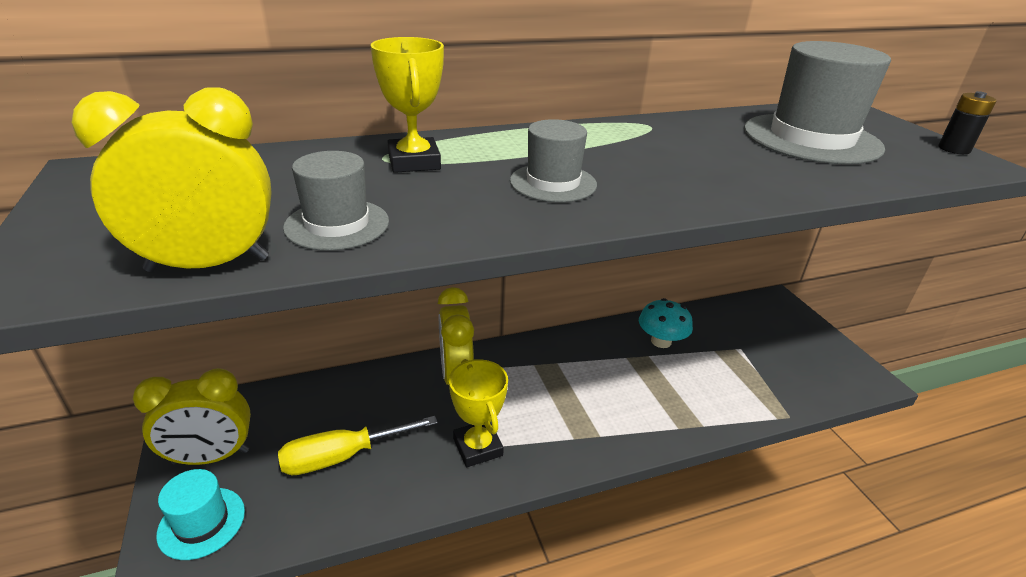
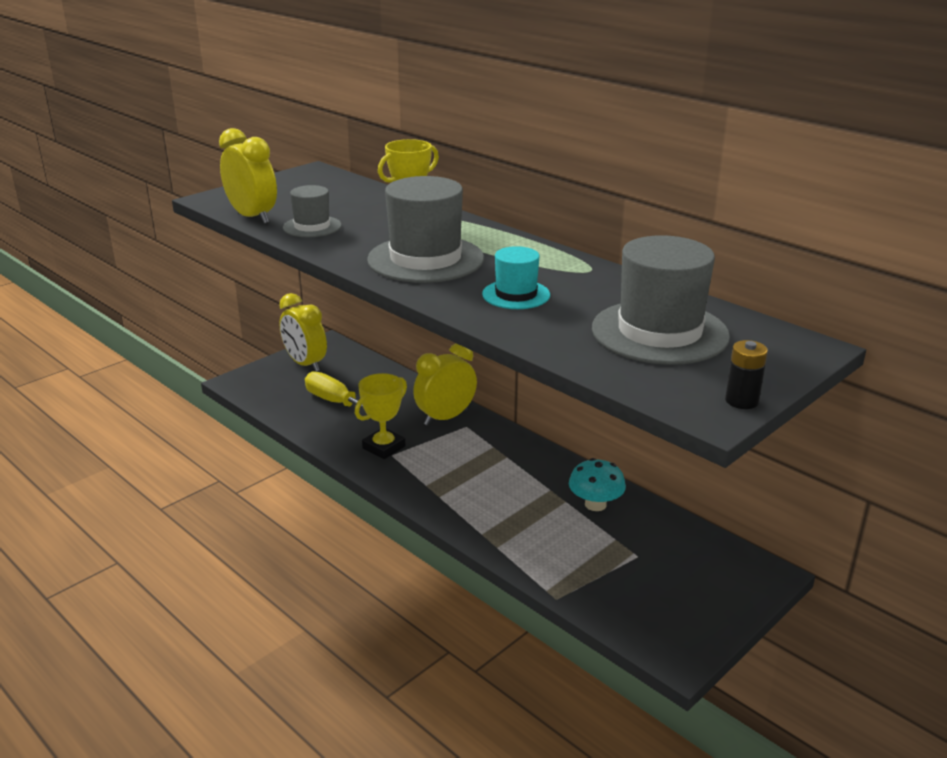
camera: 65 degrees right, 5 degrees down
(201, 522) = (262, 381): turquoise hat -> turquoise hat (516, 295)
(553, 183) = (425, 259): grey hat -> grey hat, size x1.85

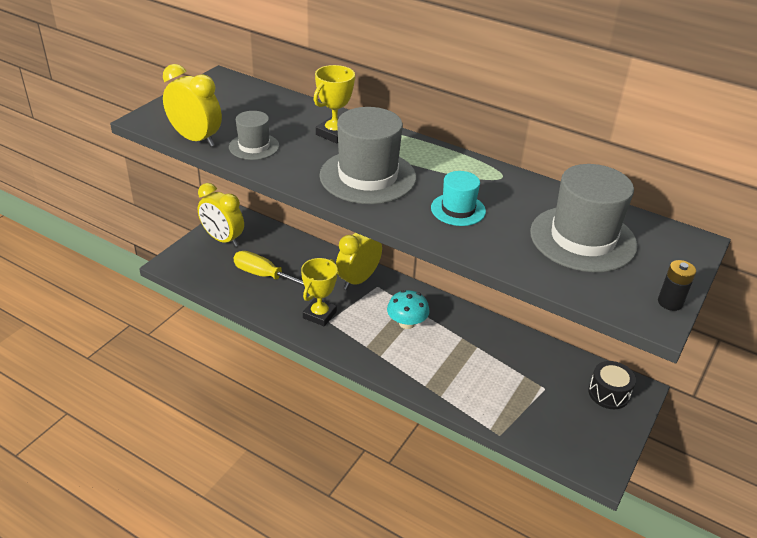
camera: 15 degrees left, 10 degrees up
(595, 504) = (500, 347): turquoise mushroom -> turquoise mushroom (407, 323)
(723, 572) = (608, 393): none -> black drum

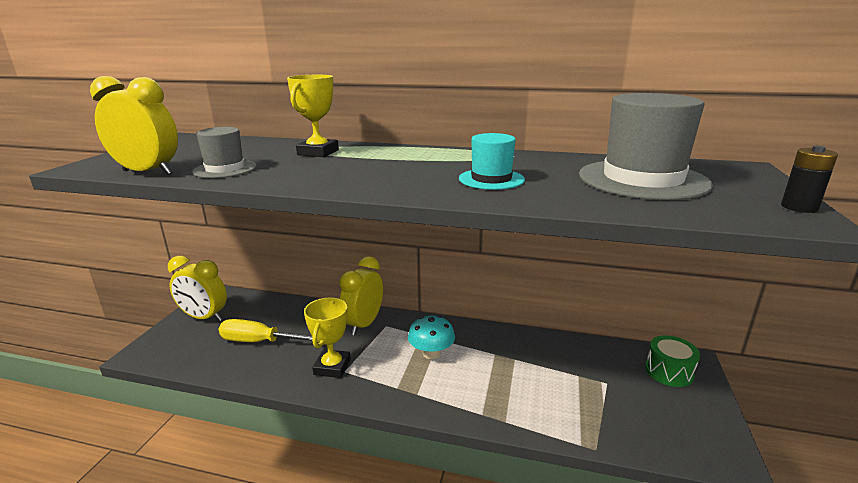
camera: 15 degrees left, 15 degrees down
(368, 176) = (372, 172): grey hat -> none
(608, 393) = (669, 371): black drum -> green drum

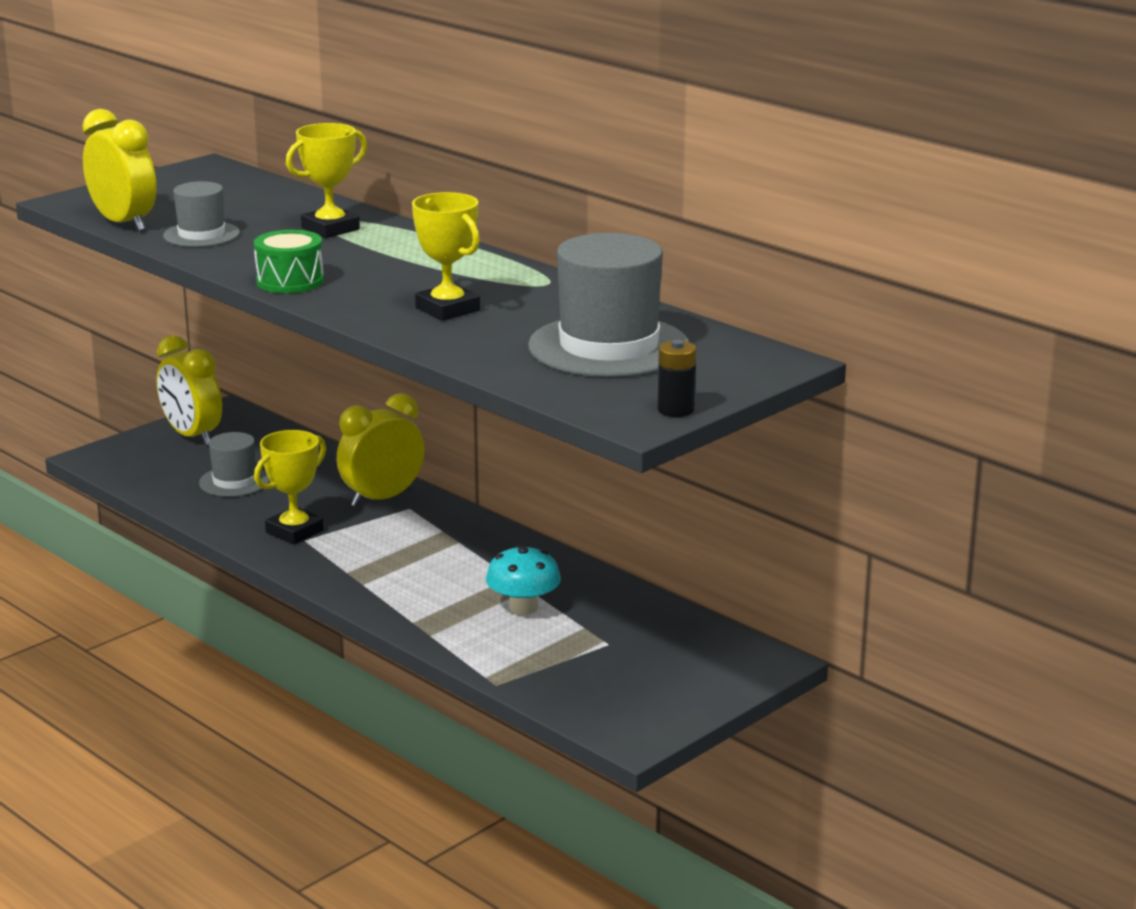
camera: 30 degrees right, 0 degrees up
(258, 341) = (234, 481): yellow screwdriver -> grey hat
(431, 353) = (430, 553): turquoise mushroom -> turquoise mushroom (523, 607)
(491, 179) = (447, 309): turquoise hat -> yellow trophy
(669, 371) = (712, 659): green drum -> green drum (290, 281)

